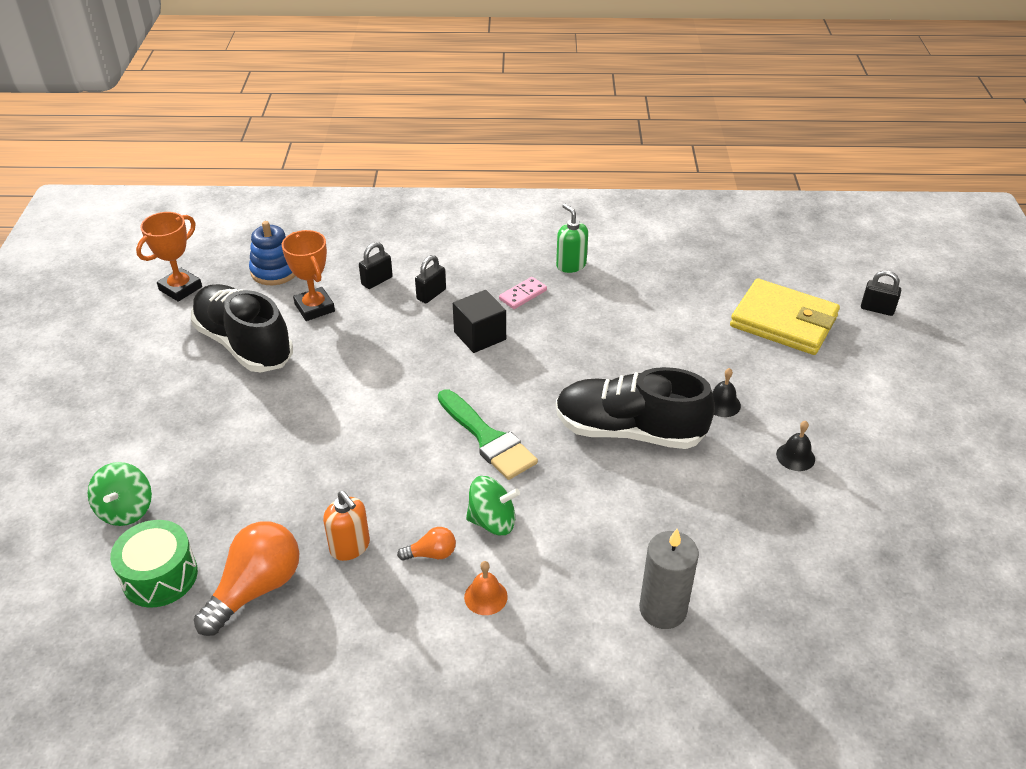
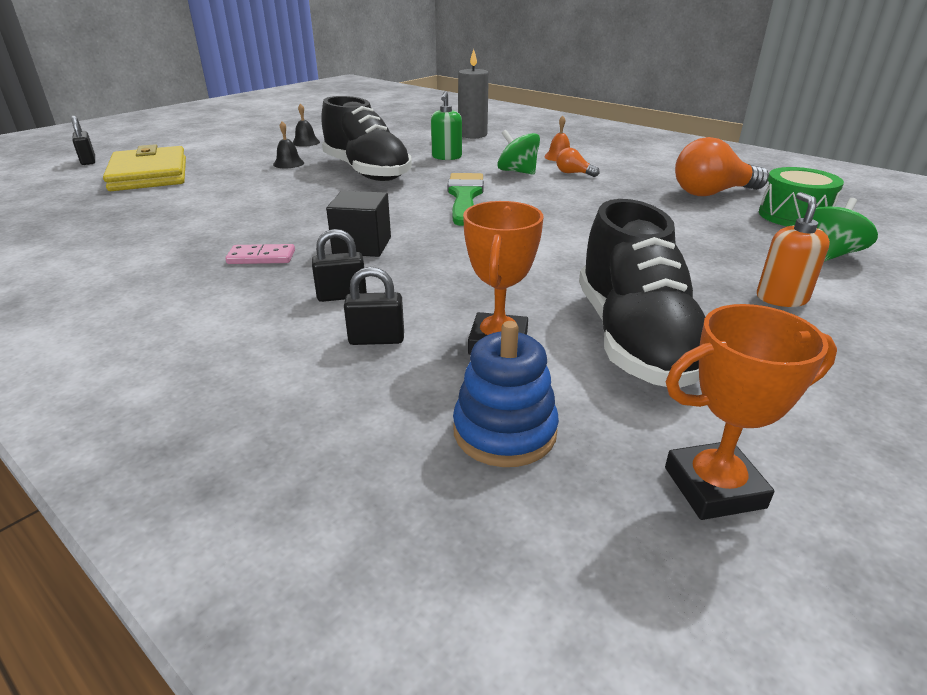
camera: 140 degrees left, 10 degrees down
(350, 547) = (628, 189): orange soap dispenser -> orange soap dispenser (781, 298)
(571, 265) = (164, 261): green soap dispenser -> green soap dispenser (446, 157)

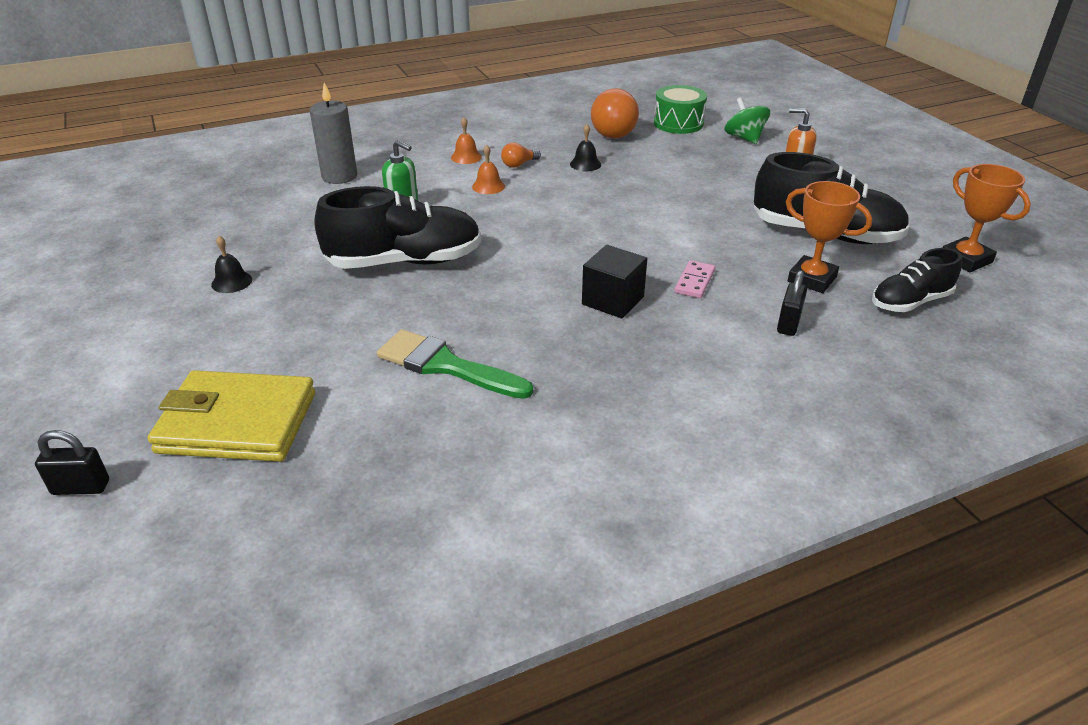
camera: 65 degrees left, 5 degrees up
(261, 257) = (604, 358): pink domino -> pink domino (694, 282)
(288, 163) = (313, 306): black bell -> black bell (585, 164)
(342, 296) = (710, 327): black padlock -> none
(464, 196) = (531, 227): green brush -> green brush (446, 365)
(504, 431) = (910, 302): blue stacking toy -> black shoe
(517, 172) = (488, 186): green spinning top -> orange bell
(714, 487) = (966, 259): orange trophy -> orange trophy turned 45 degrees counterclockwise

